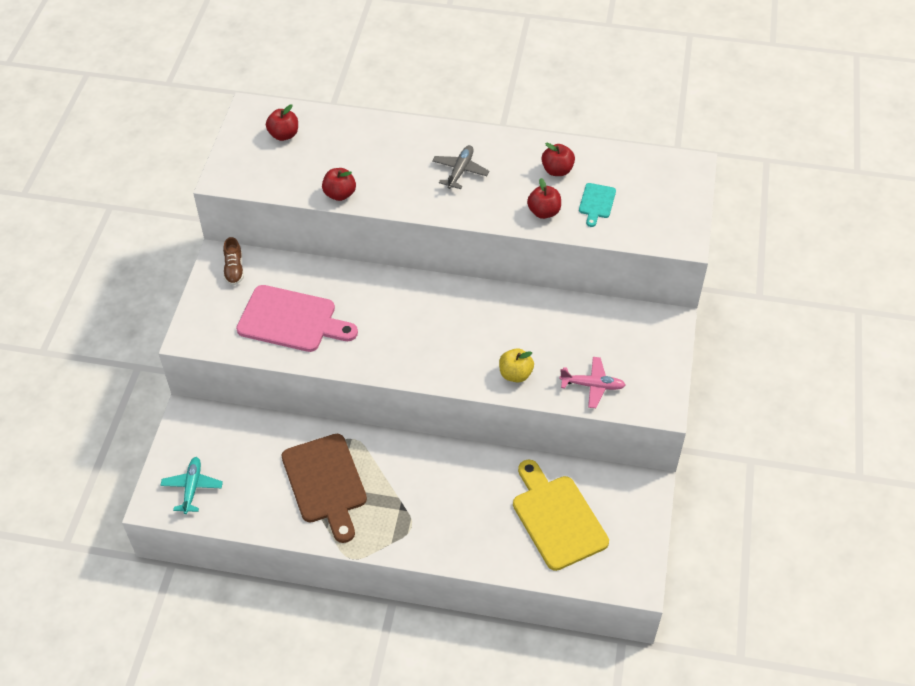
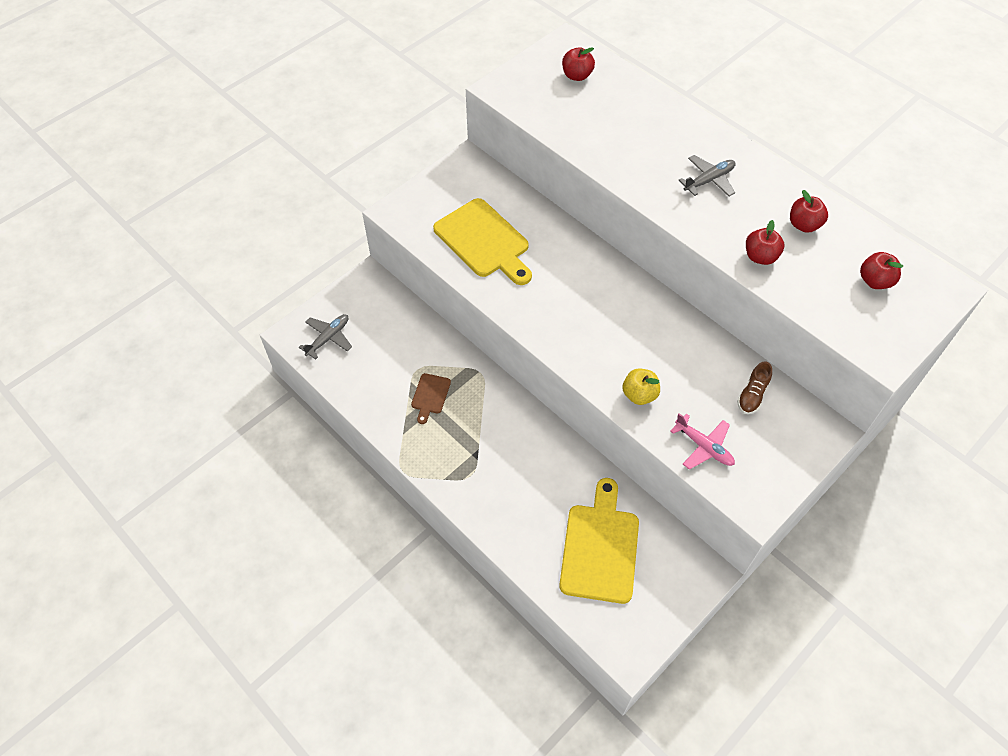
camera: 35 degrees right, 5 degrees up
(192, 487) = (328, 338): turquoise plane -> grey plane
(234, 269) = (471, 175): brown shoe -> brown shoe (752, 395)
(291, 320) = (484, 241): pink cutting board -> yellow cutting board
(325, 483) = (430, 396): brown cutting board -> brown cutting board, size x0.48
(339, 194) = (584, 148): red apple -> red apple (875, 281)
(596, 203) = (820, 274): turquoise cutting board -> none

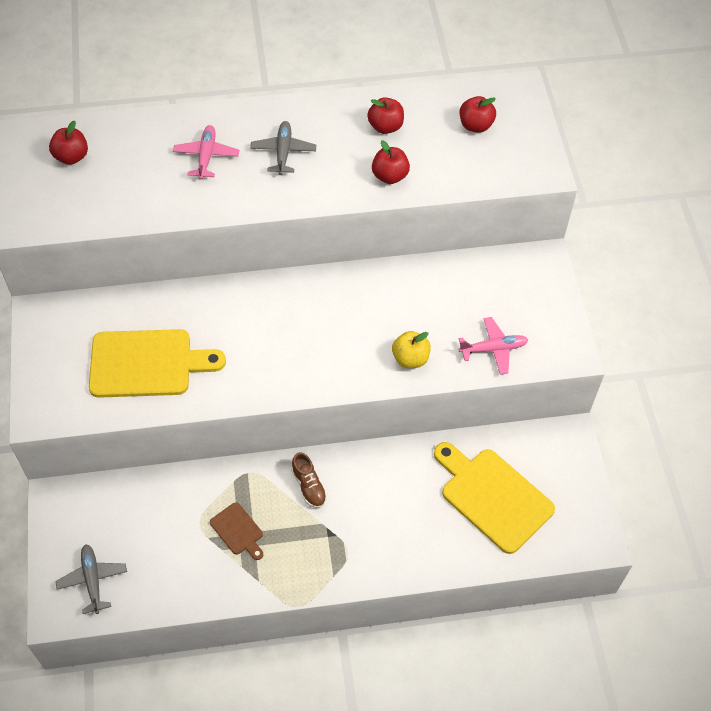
camera: 55 degrees left, 0 degrees up
(656, 141) = (206, 156): none -> pink plane
(752, 395) = (475, 283): brown shoe -> brown shoe (309, 486)

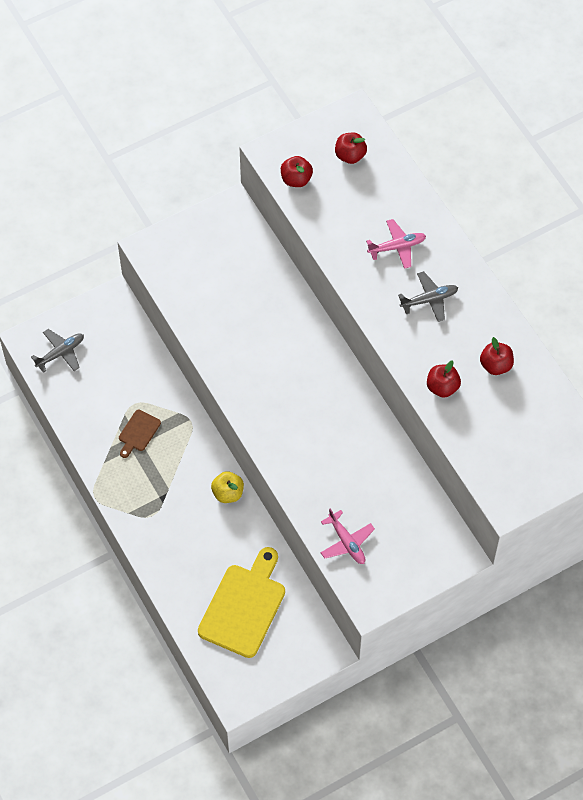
camera: 70 degrees right, 5 degrees up
(147, 364) = (221, 299): yellow cutting board -> none
(309, 486) = (196, 467): brown shoe -> none
(410, 358) = (309, 482): yellow apple -> yellow apple (228, 493)
(475, 125) = (533, 434): red apple -> red apple (296, 179)

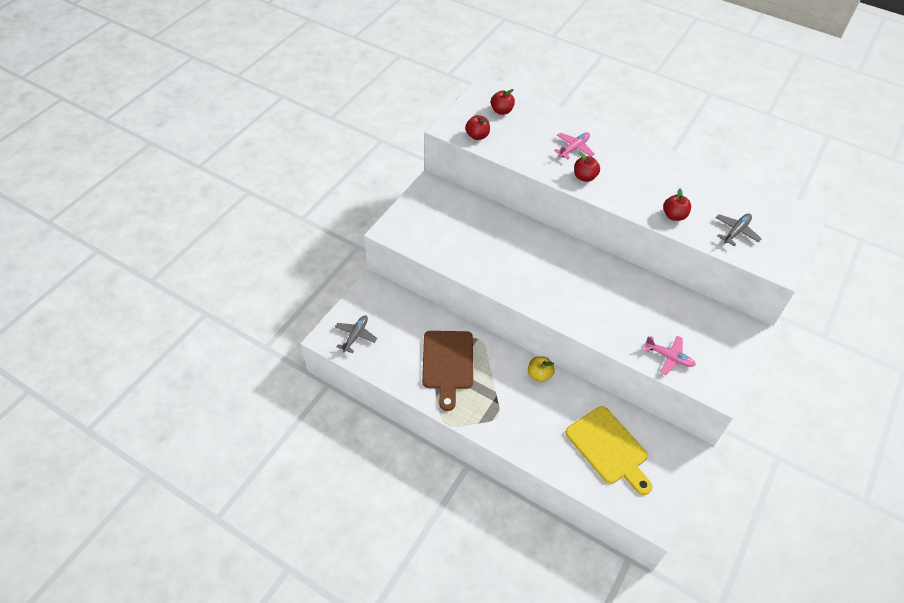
camera: 30 degrees left, 10 degrees down
(138, 432) = (447, 363): brown cutting board -> brown cutting board, size x2.08
(244, 606) = (608, 448): yellow cutting board -> yellow cutting board turned 150 degrees clockwise
(429, 299) = (620, 169): grey plane -> grey plane (736, 231)
(495, 365) = (695, 189): red apple -> red apple (584, 177)

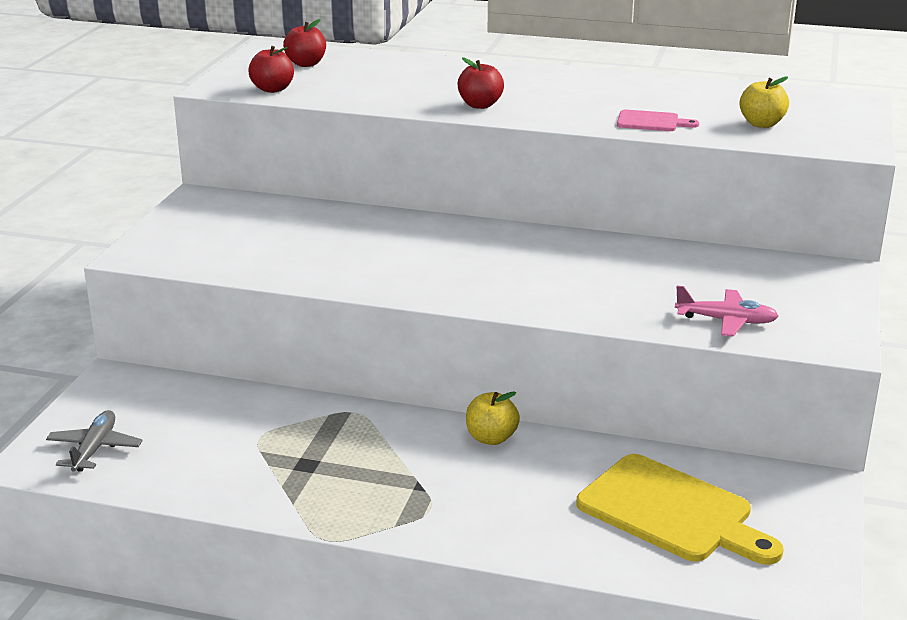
camera: 15 degrees left, 25 degrees down
(447, 363) = (301, 454): brown cutting board -> none
(574, 148) = (448, 82): pink plane -> none
(674, 216) = (651, 122): red apple -> pink cutting board
(736, 231) = (761, 124): grey plane -> yellow apple

